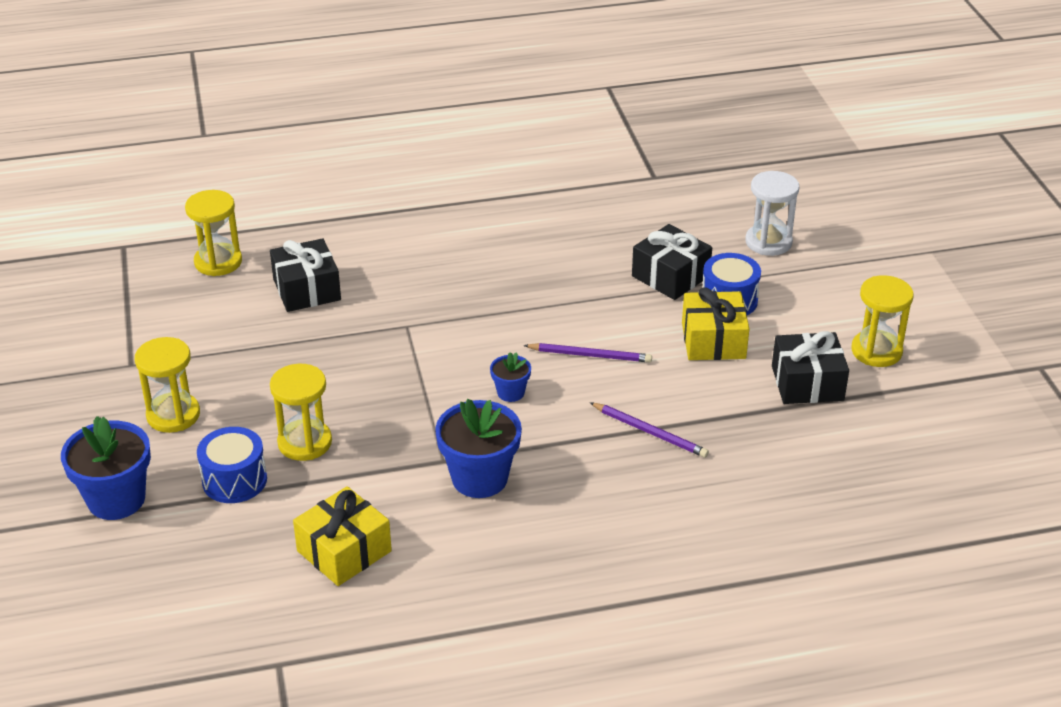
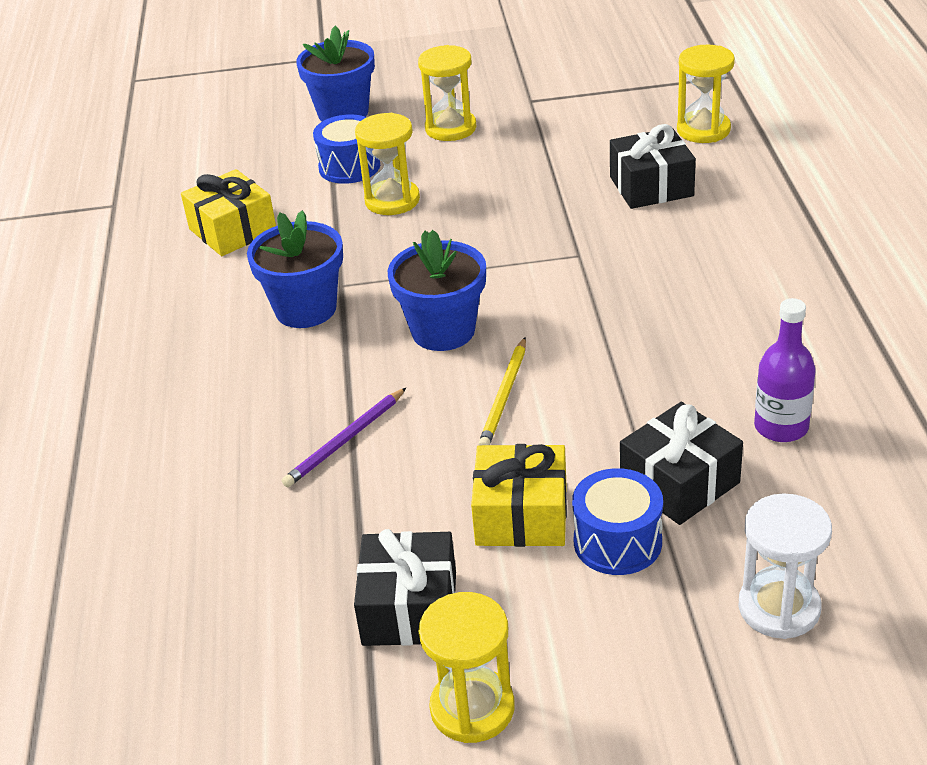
camera: 100 degrees right, 0 degrees up
(510, 392) = (443, 331): blue flower pot -> blue flower pot, size x1.94
(590, 355) = (504, 396): purple pencil -> yellow pencil
(611, 236) = (781, 427): none -> purple bottle

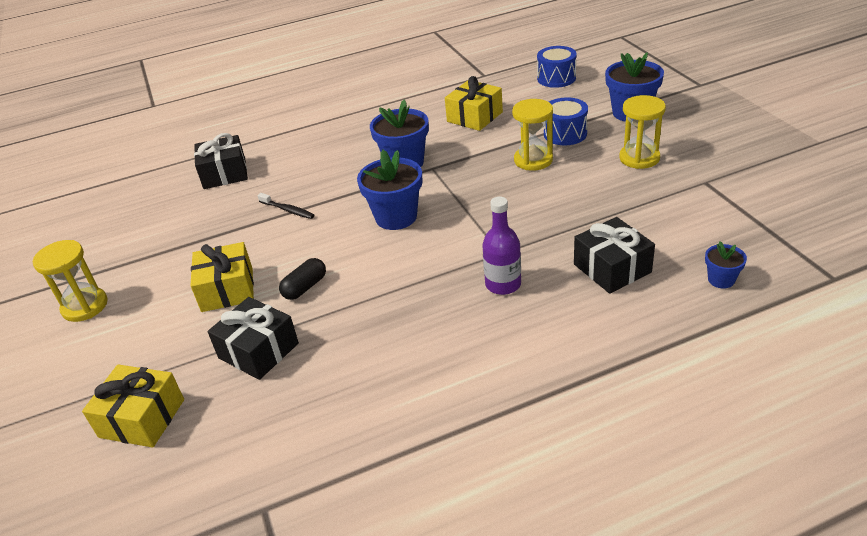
camera: 75 degrees right, 0 degrees up
(345, 440) = (288, 210): purple pencil -> black toothbrush
(409, 608) = (157, 267): black gift -> black gift (224, 173)
(504, 396) = (335, 257): yellow pencil -> none
(560, 430) = (305, 287): none -> black capsule
(617, 542) = (204, 333): blue drum -> blue drum (556, 78)
(703, 130) = (721, 280): yellow hourglass -> blue flower pot
(779, 608) = (142, 418): white hourglass -> yellow gift
(781, 427) = (320, 392): purple bottle -> purple bottle (503, 284)

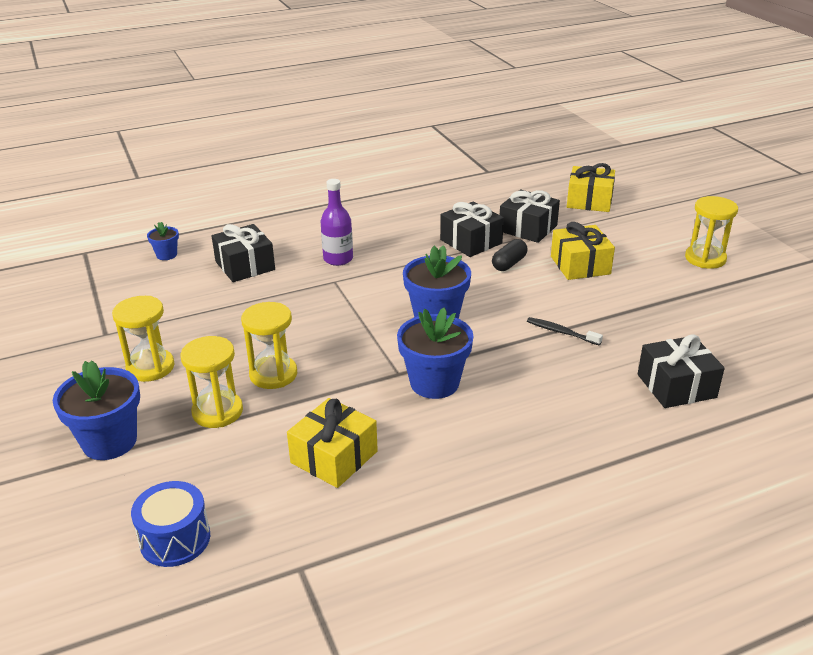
camera: 175 degrees right, 5 degrees down
(339, 322) = (471, 241): none -> black gift
(565, 134) = (217, 412): blue drum -> yellow hourglass

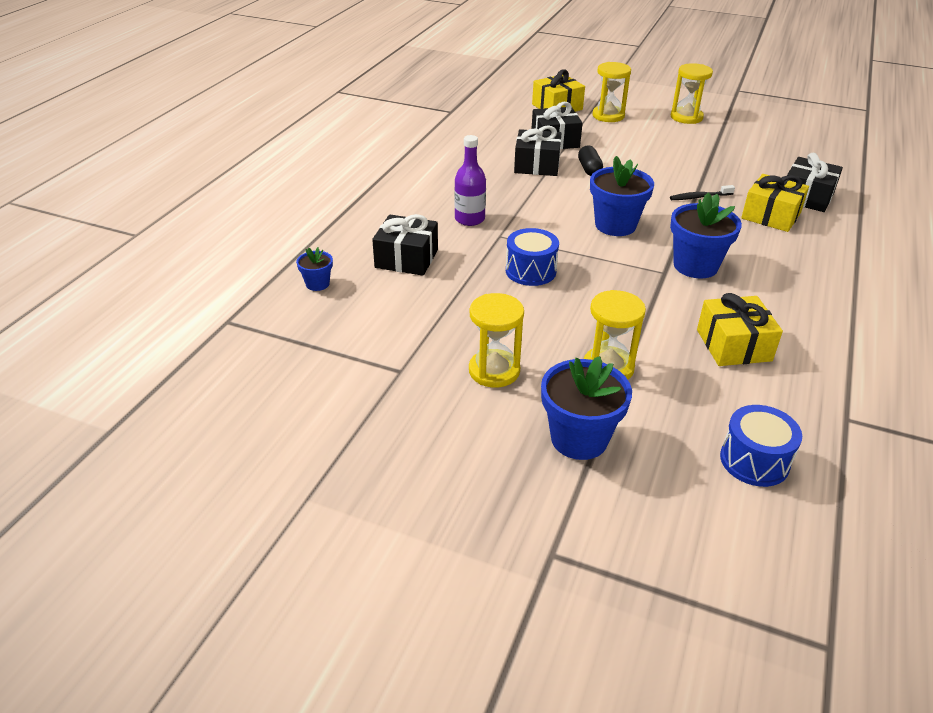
camera: 45 degrees left, 5 degrees up
(273, 374) = (591, 320): yellow hourglass -> yellow hourglass (608, 116)
(304, 317) = (530, 271): none -> blue drum
(580, 265) = (631, 151): yellow gift -> yellow gift (771, 216)

